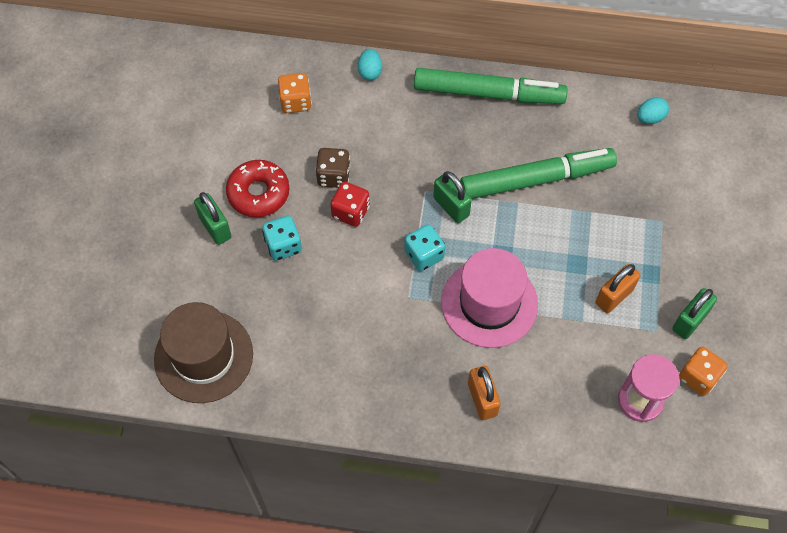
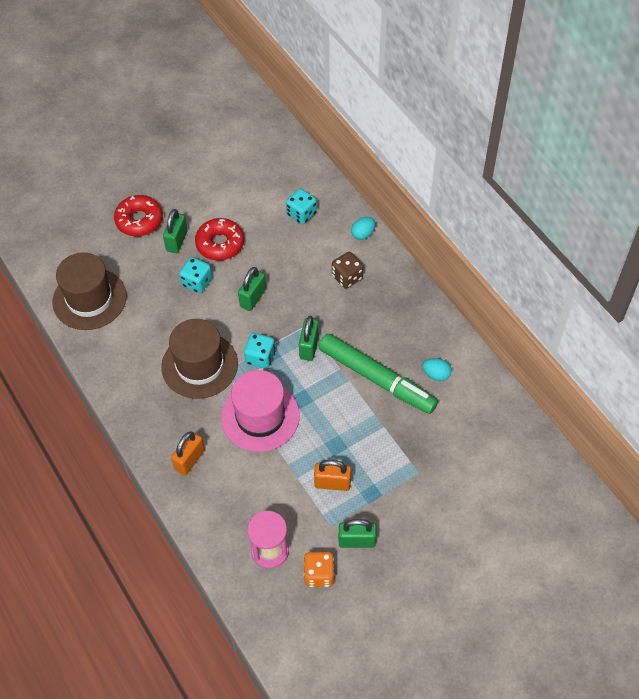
camera: 50 degrees right, 5 degrees down
(154, 242) = (139, 220): none -> red donut
(295, 102) = (301, 214): orange dice -> turquoise dice
(333, 176) = (269, 271): brown dice -> brown dice (347, 277)
(350, 212) = (253, 298): red dice -> green padlock
(382, 313) = (199, 365): none -> brown hat
(488, 93) = (414, 306): green marker -> none
(650, 118) = (493, 410): turquoise egg -> turquoise egg (436, 374)

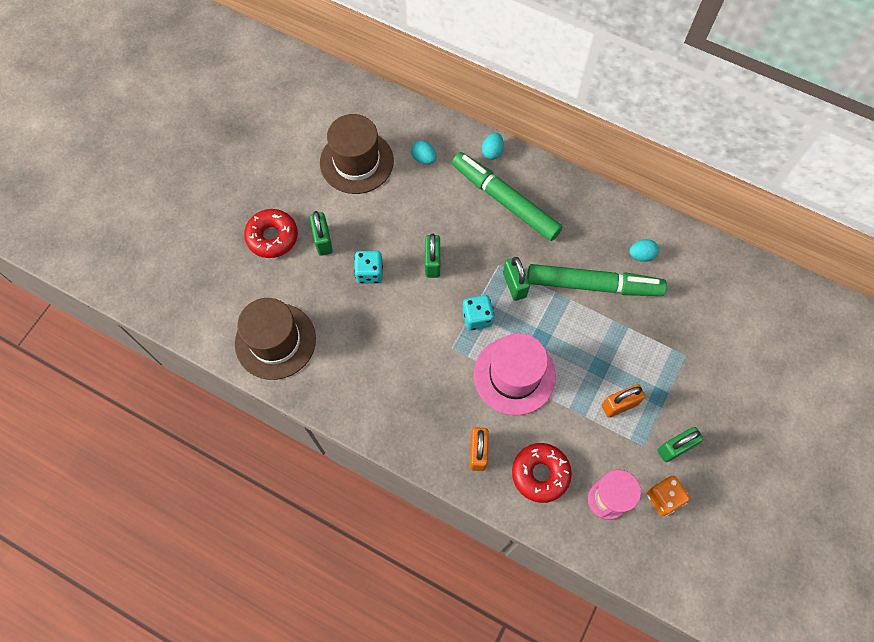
camera: 30 degrees left, 10 degrees up
(199, 365) = (426, 354): brown hat -> brown hat (356, 162)
(220, 244) = (366, 224): red donut -> red donut (540, 474)
(301, 214) = (424, 158): turquoise dice -> turquoise egg
(347, 277) = (505, 201): brown dice -> green marker

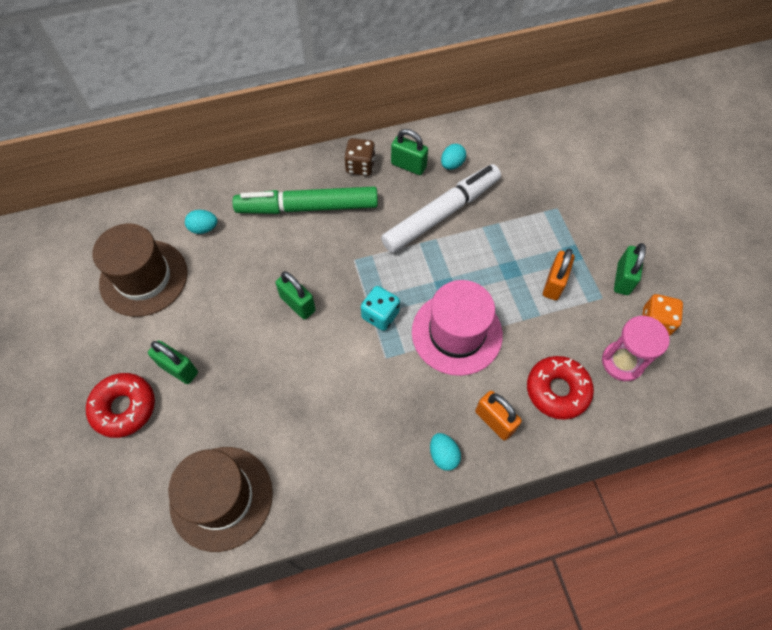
camera: 45 degrees left, 5 degrees down
(369, 273) = (250, 359): turquoise dice -> none
(492, 152) = (258, 179): turquoise egg -> turquoise egg (443, 455)
(514, 285) = (383, 264): green padlock -> green padlock (408, 165)
(572, 201) = (360, 166): none -> brown dice
(593, 285) = (441, 214): green marker -> white marker

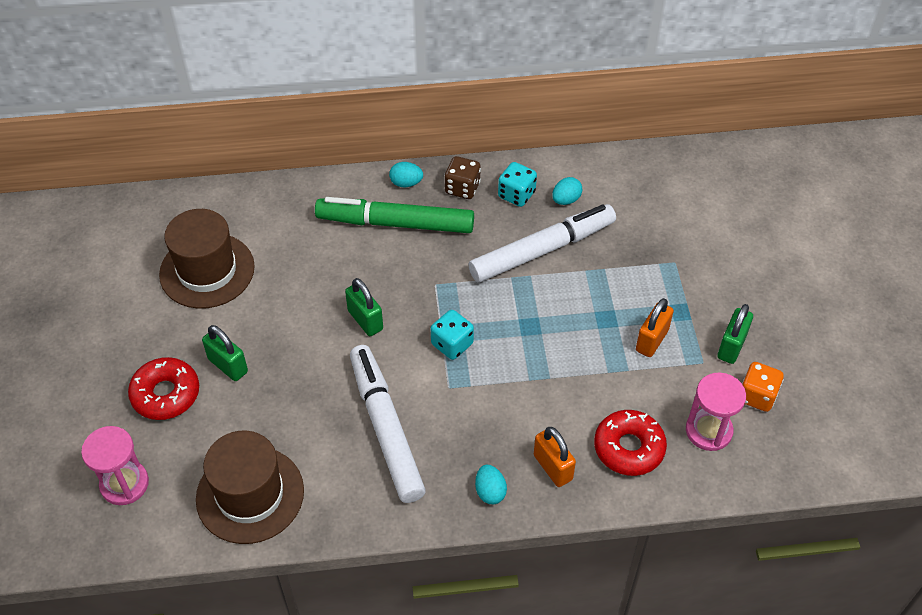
camera: 10 degrees right, 10 degrees down
(98, 508) = (124, 484): none -> pink hourglass
(204, 228) = (279, 229): turquoise egg -> turquoise egg (406, 183)
(336, 408) = (386, 428): none -> white marker
(408, 165) = (516, 195): green padlock -> turquoise dice
(456, 333) = (531, 374): pink hat -> none

